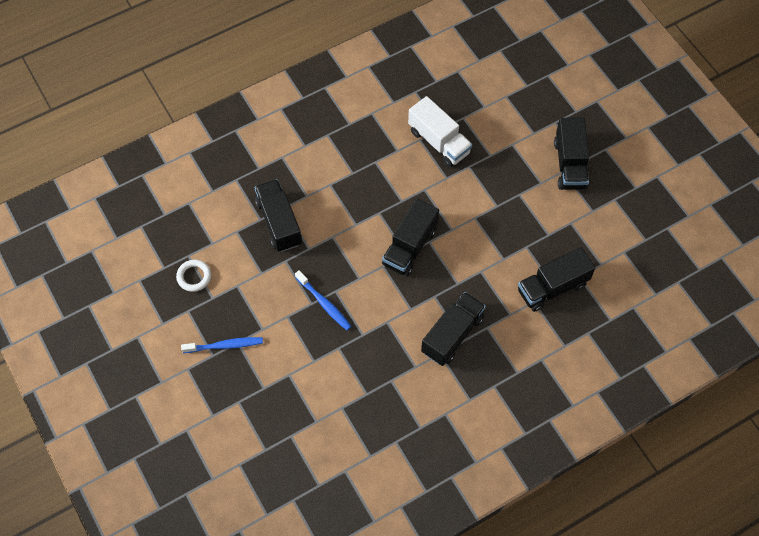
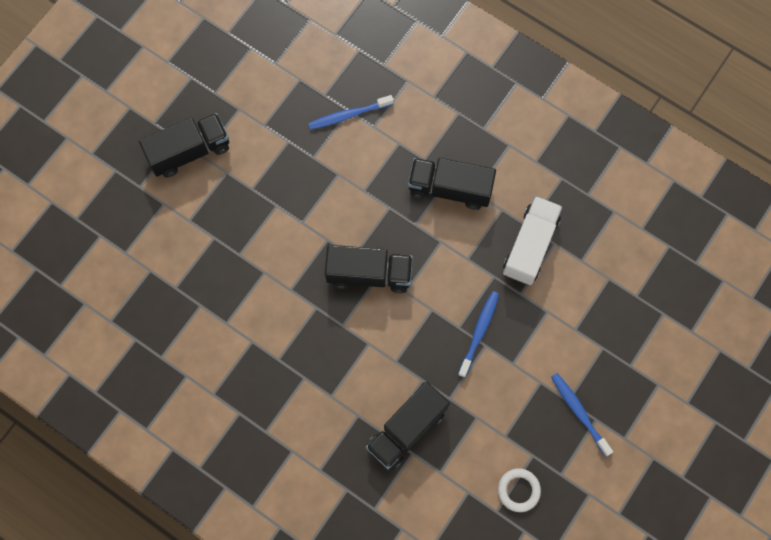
camera: 115 degrees left, 10 degrees up
(439, 142) = (220, 300): white truck -> white truck (530, 246)
(552, 287) = (349, 115): black truck -> blue toothbrush

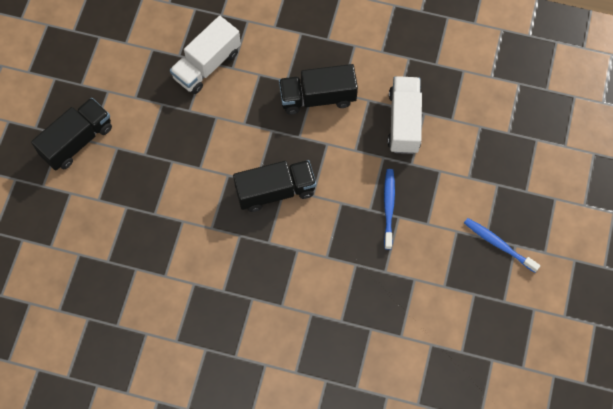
camera: 20 degrees left, 5 degrees down
(349, 115) = (207, 65): blue toothbrush -> white truck
(406, 429) = (358, 310): black truck -> none
(518, 490) = (473, 327): white ring -> none

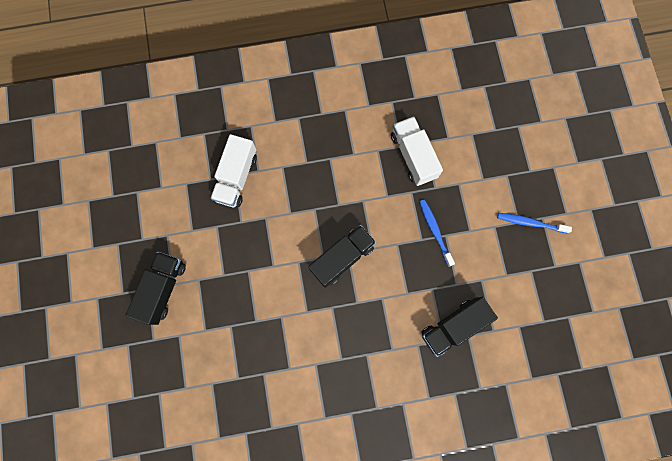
camera: 25 degrees left, 10 degrees up
(317, 97) = (337, 166): black truck -> black truck (453, 326)

